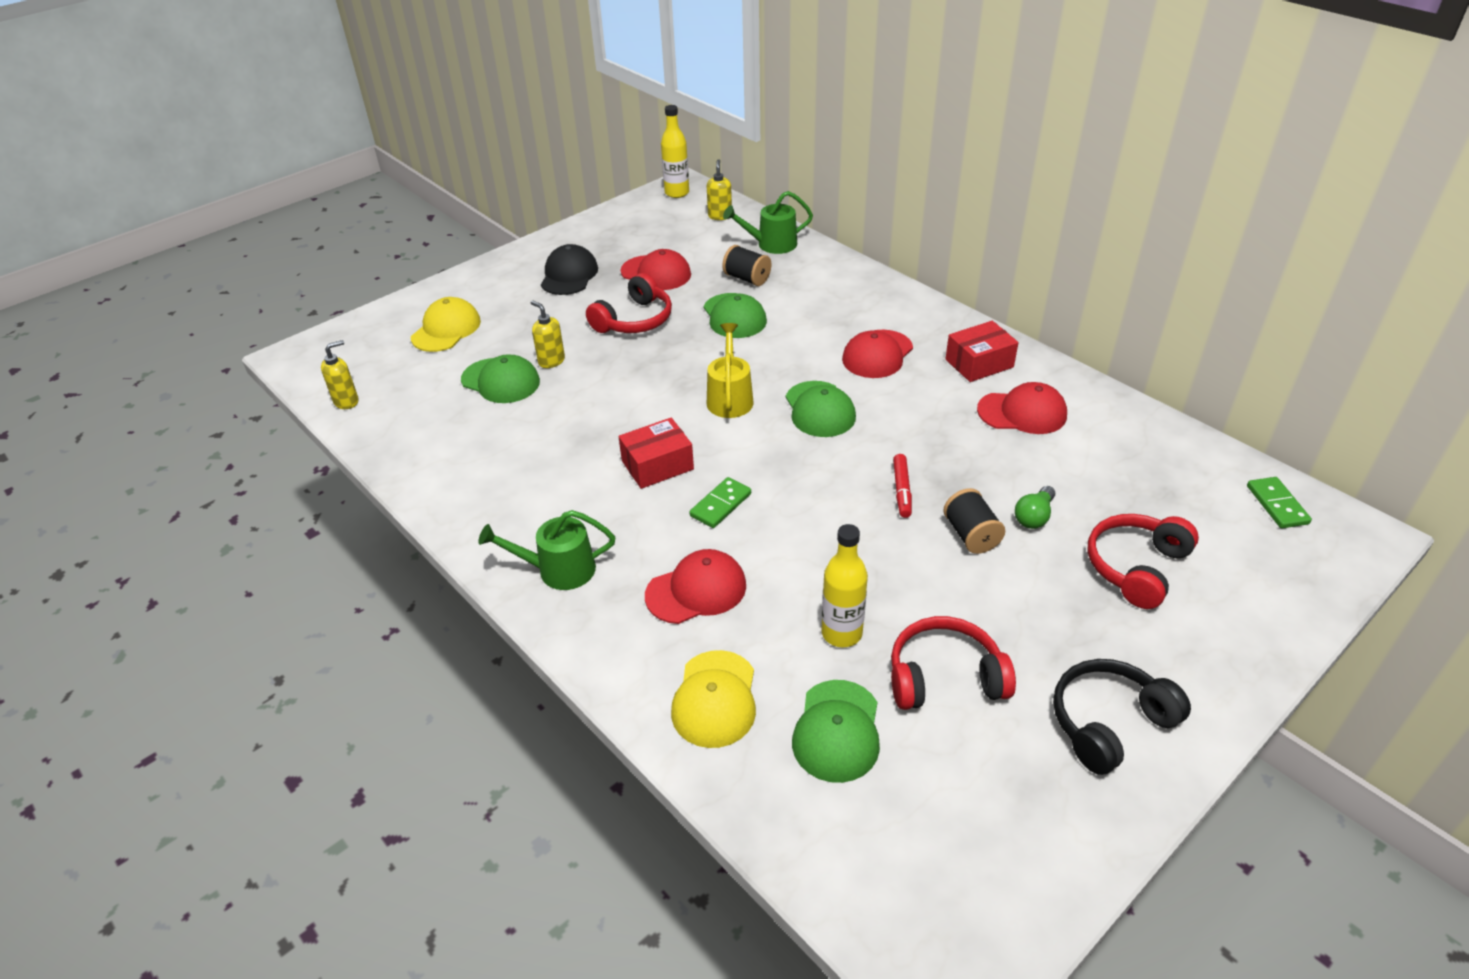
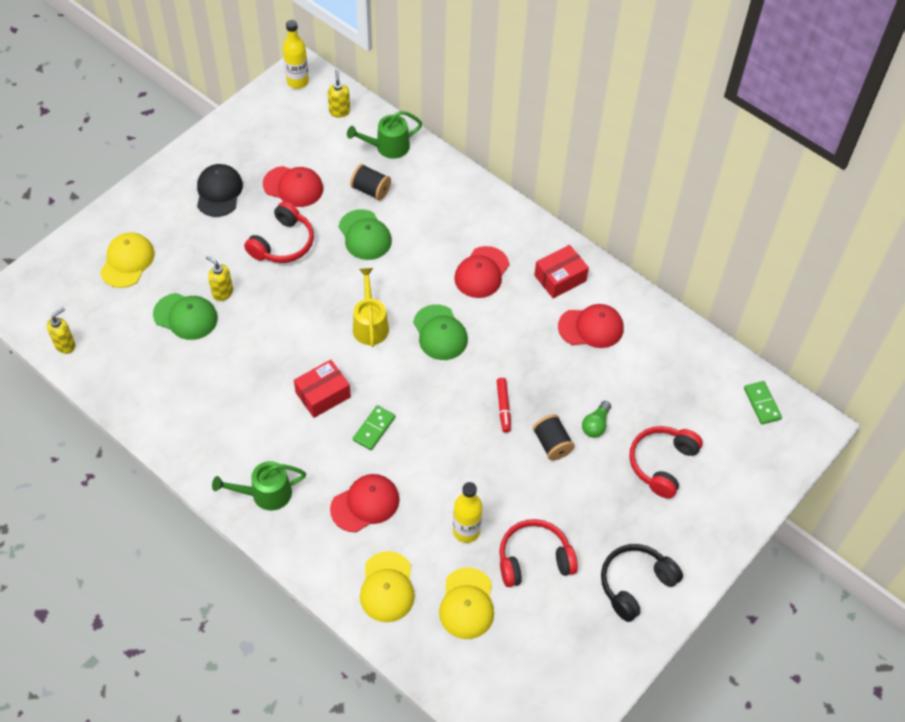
camera: 10 degrees left, 15 degrees up
(837, 731) = (467, 604): green cap -> yellow cap

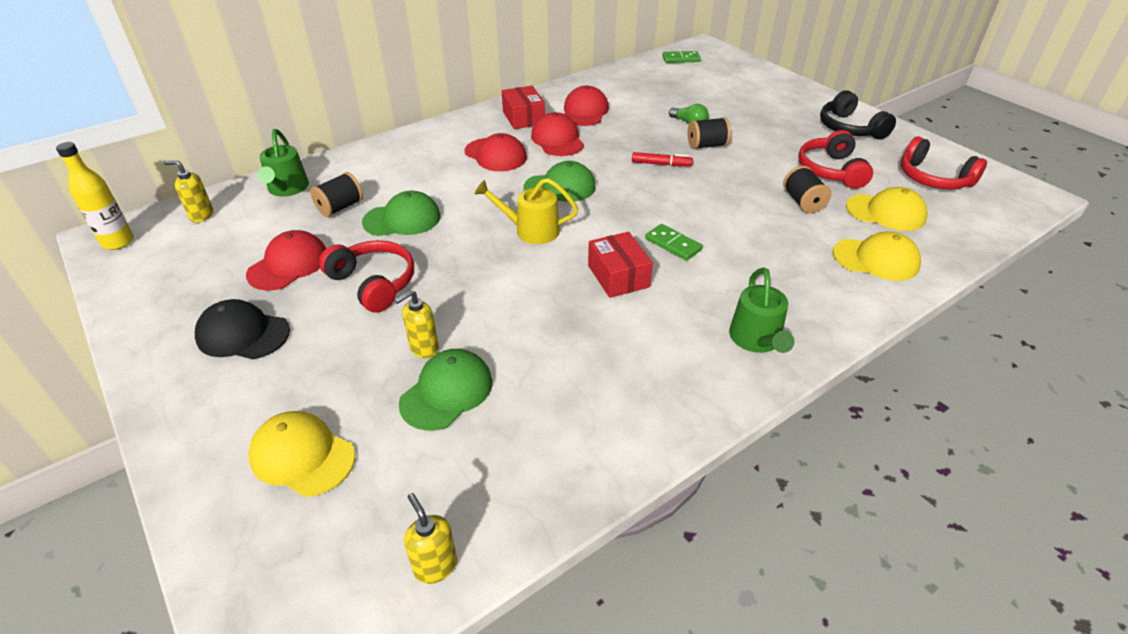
camera: 75 degrees left, 15 degrees down
(365, 504) = (771, 262): red cap -> red cap (557, 140)
(466, 531) = (803, 202): yellow bottle -> black spool
(661, 463) = (732, 102): red headphones -> red headphones (933, 178)

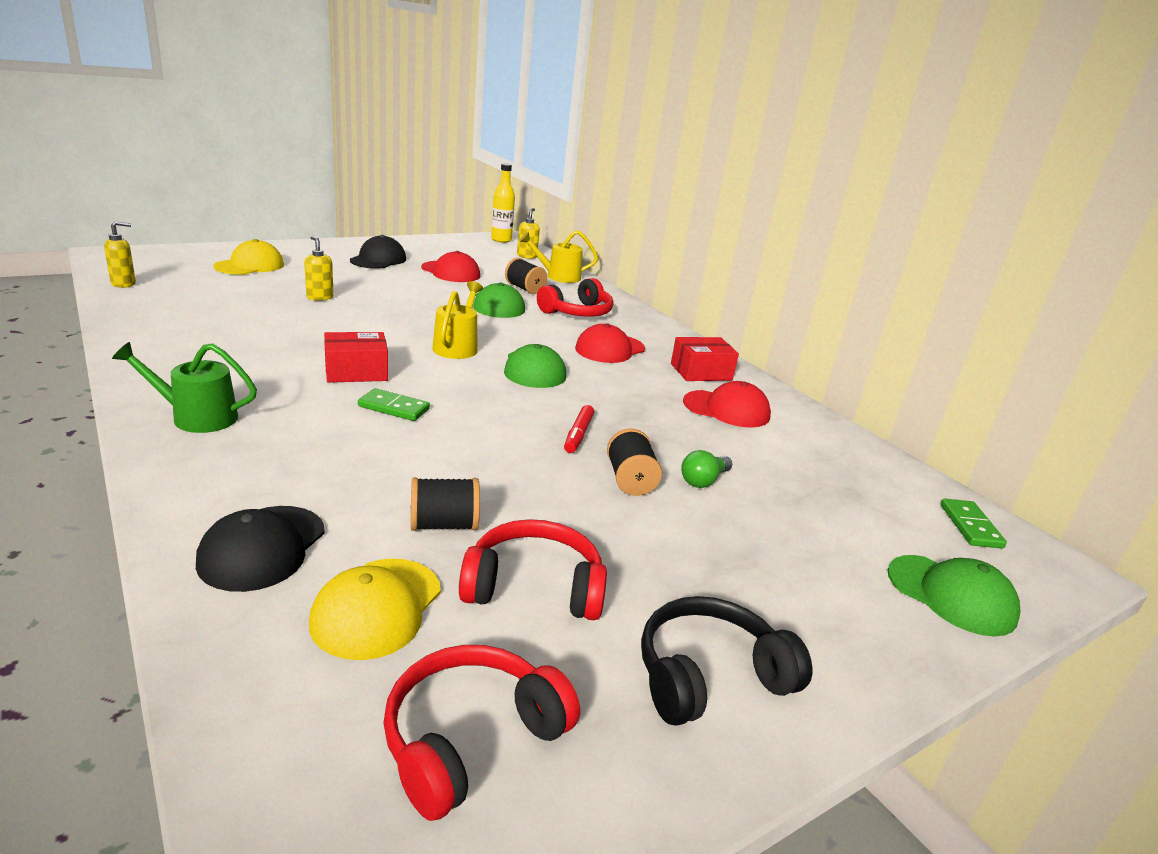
camera: 90 degrees right, 15 degrees down
(287, 189) = (558, 276): green watering can -> yellow watering can
(374, 283) = (411, 291): red headphones -> red headphones (577, 312)
(447, 392) = (265, 299): green cap -> green cap (951, 595)
(557, 140) = (645, 382): red cap -> none
(673, 244) = (393, 408): green domino -> green domino turned 60 degrees clockwise
(876, 259) = (262, 548): yellow cap -> black cap

